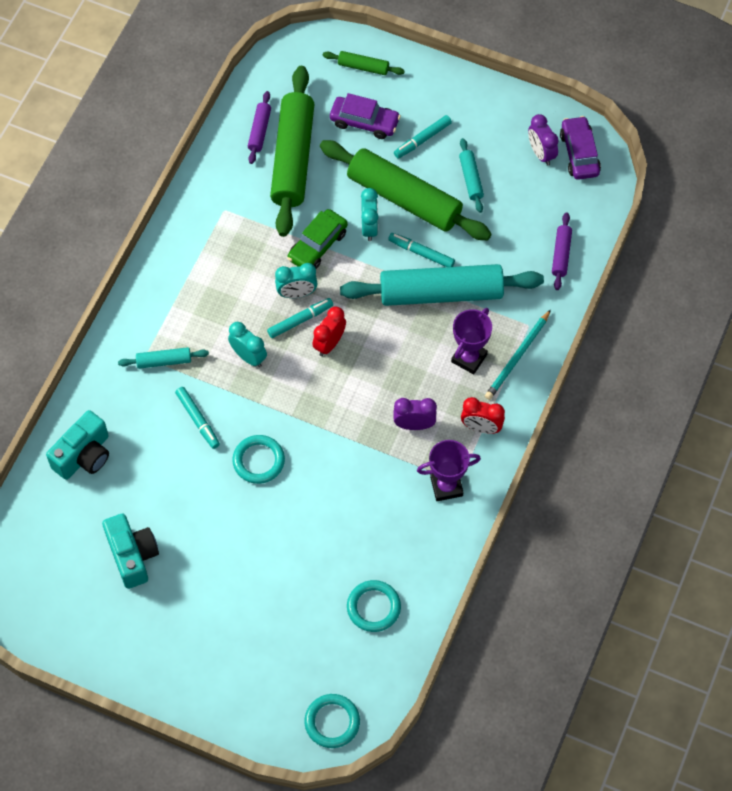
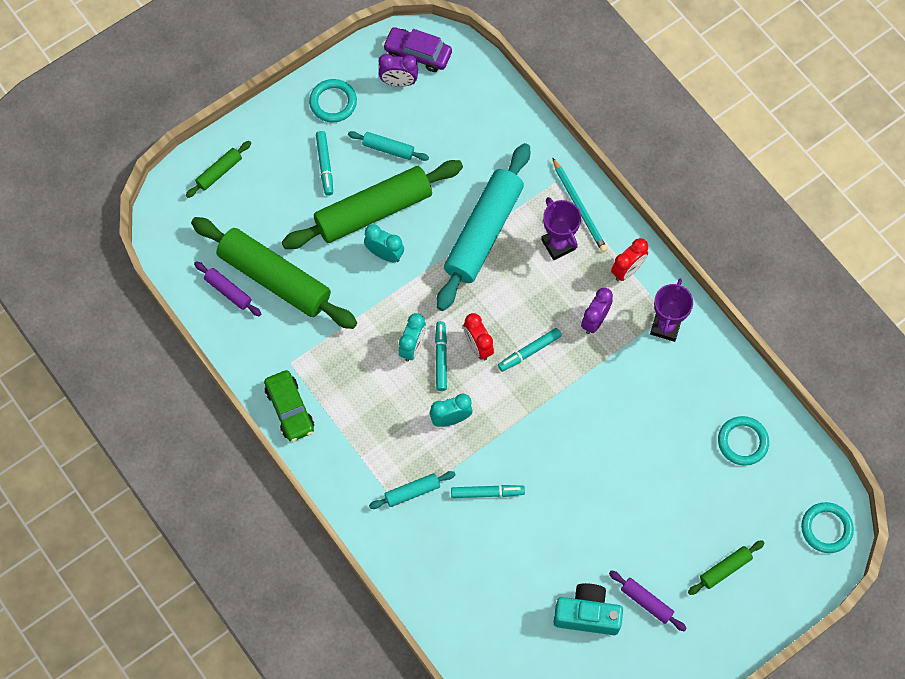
camera: 60 degrees left, 5 degrees up
(84, 455) = (465, 608): turquoise camera -> none
(164, 361) = (412, 492): turquoise rolling pin -> turquoise rolling pin turned 45 degrees clockwise
(241, 651) = (725, 569): none -> green rolling pin
(258, 461) = (556, 463): turquoise ring -> turquoise ring (333, 102)
(317, 245) = (376, 305): green car -> green car (290, 409)
(364, 122) = (276, 201): purple car -> none
(421, 253) = (435, 227): turquoise marker -> turquoise marker (529, 351)
(561, 254) = (504, 121): purple rolling pin -> purple rolling pin (646, 602)

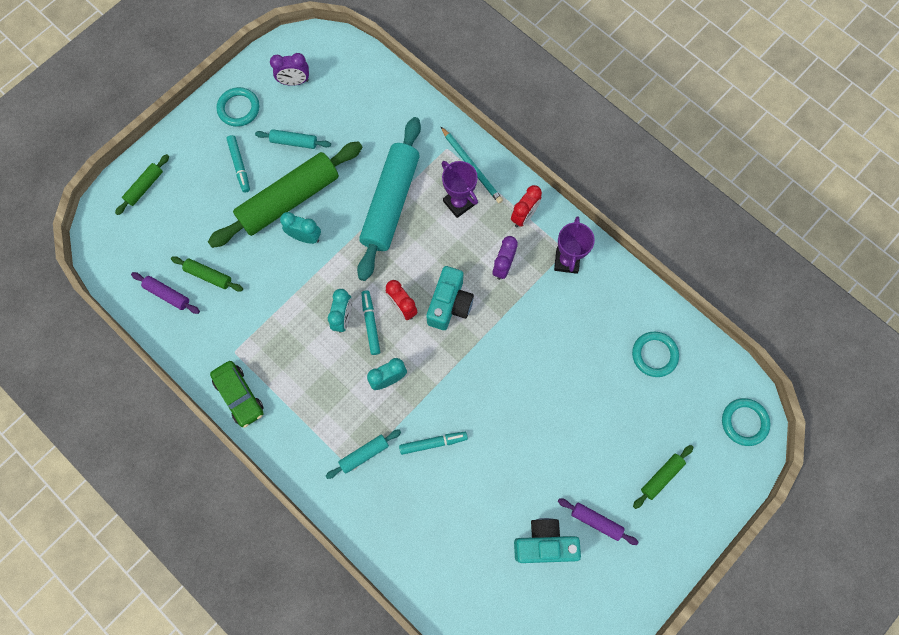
camera: 10 degrees left, 5 degrees up
(275, 278) = (209, 276): green rolling pin -> green rolling pin, size x0.44
(417, 53) = (307, 54): purple car -> none
(529, 351) = (449, 304): turquoise marker -> turquoise camera

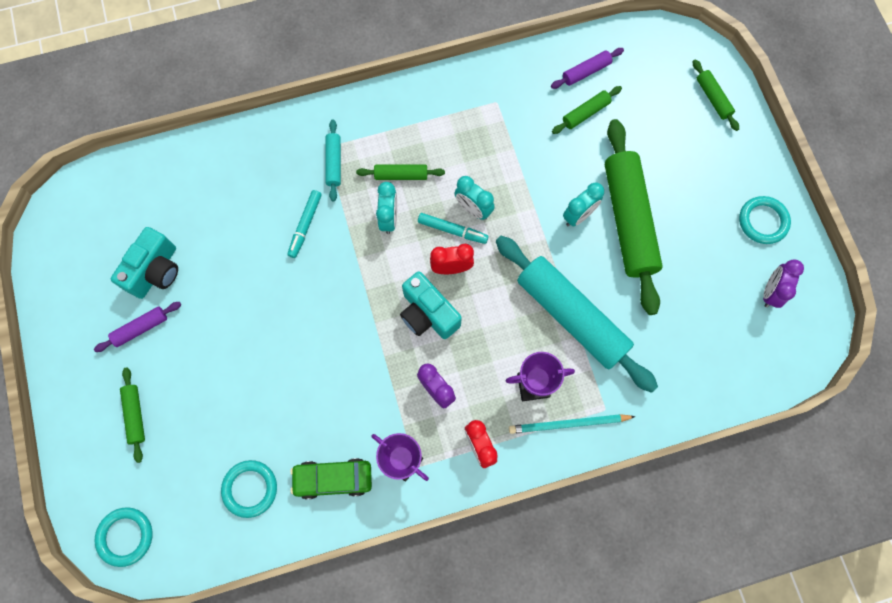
camera: 120 degrees right, 0 degrees up
(239, 165) = (693, 192): turquoise marker -> none
(239, 395) = (452, 88): green car -> green car (333, 479)
(294, 142) = (694, 256): turquoise rolling pin -> none
(344, 392) = (401, 175): none -> green rolling pin

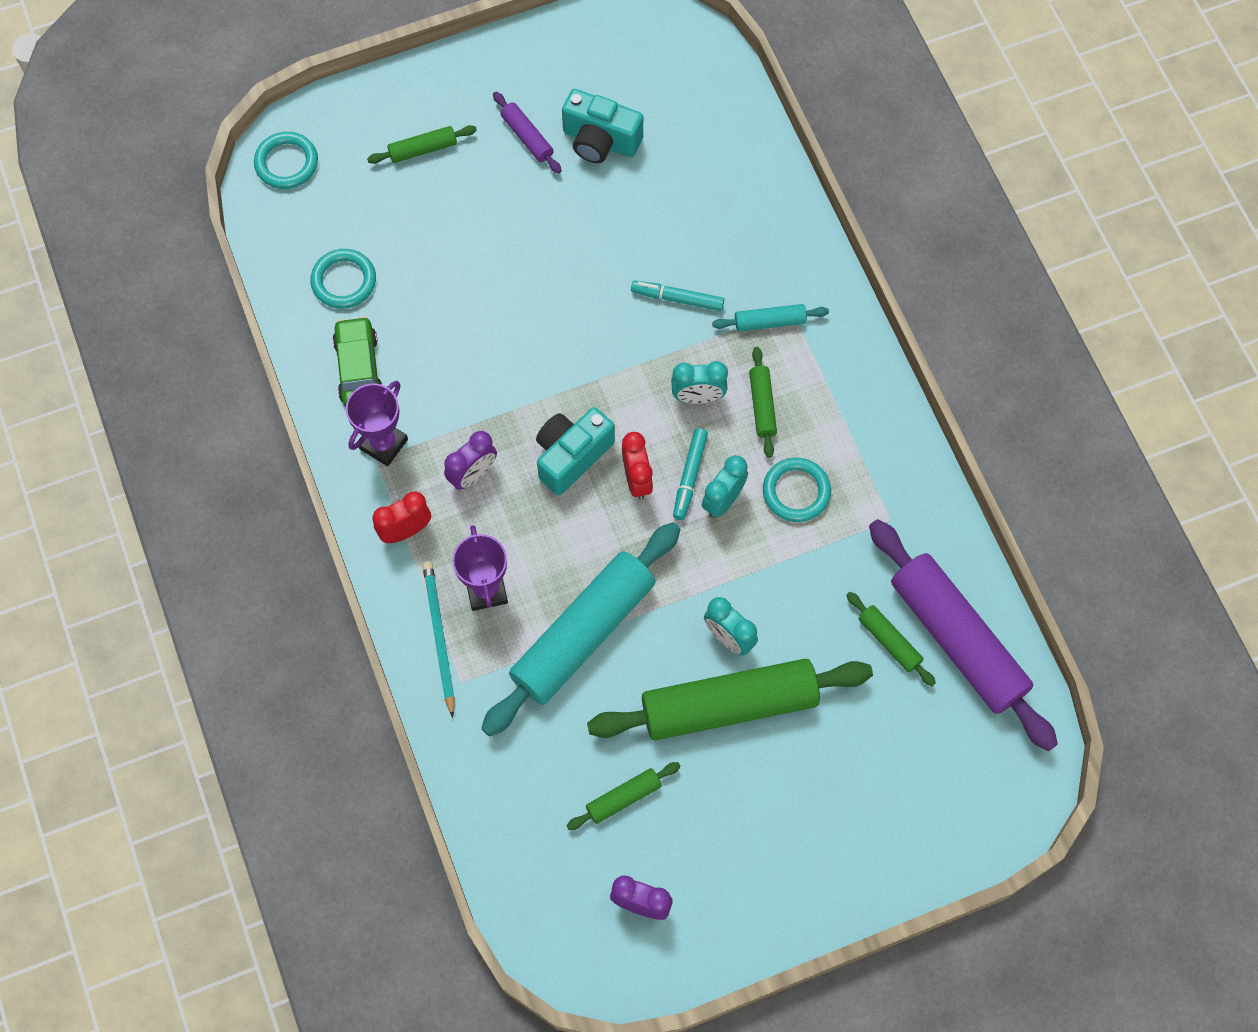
camera: 85 degrees right, 5 degrees down
(586, 72) = (957, 639): purple rolling pin -> purple rolling pin, size x2.28
(713, 98) = (940, 825): green rolling pin -> green rolling pin (623, 798)
(763, 221) = (748, 896): turquoise ring -> turquoise ring (796, 492)

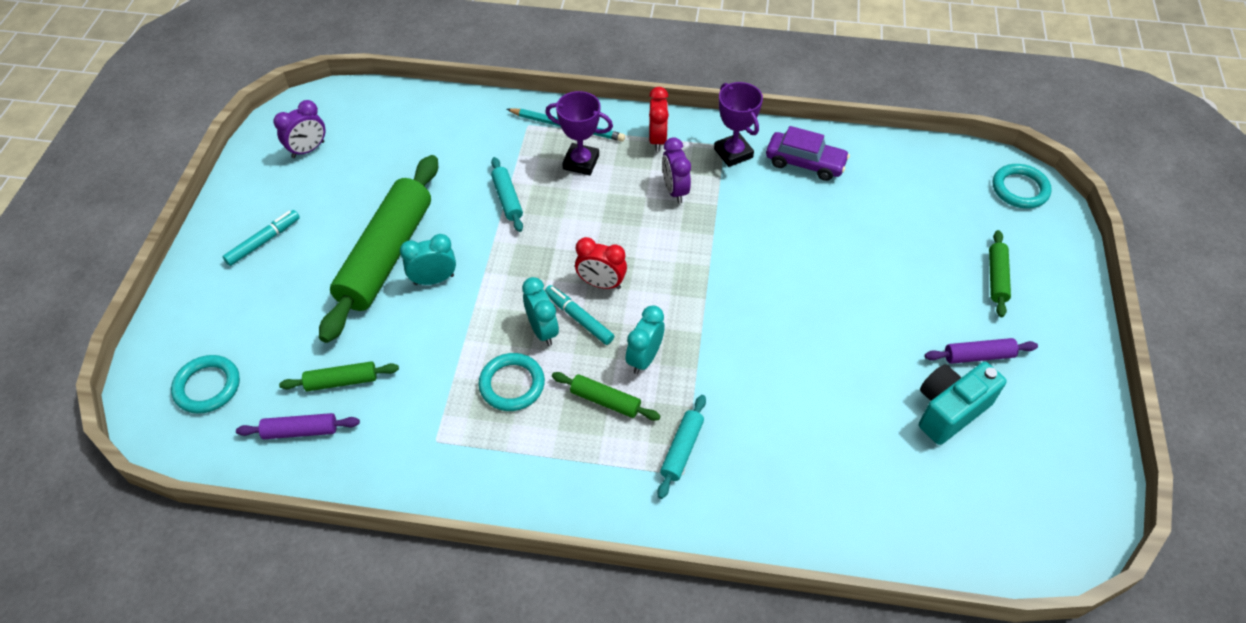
camera: 120 degrees right, 15 degrees down
(344, 281) = (888, 182): turquoise ring -> turquoise ring (207, 386)
(358, 368) = (805, 163): green car -> purple car
(571, 456) = (649, 253): turquoise camera -> none
(583, 634) = (507, 199): turquoise rolling pin -> turquoise rolling pin, size x0.44
(623, 798) = (379, 170): green rolling pin -> none
(677, 299) = (747, 390): turquoise marker -> turquoise marker (263, 241)
(957, 639) = (300, 431): purple rolling pin -> purple rolling pin, size x0.44

